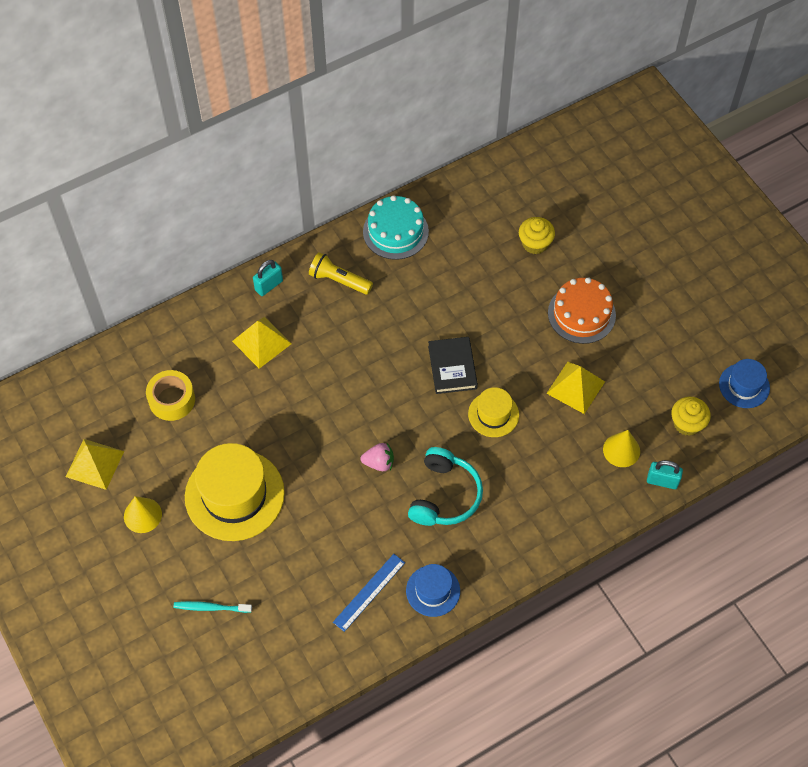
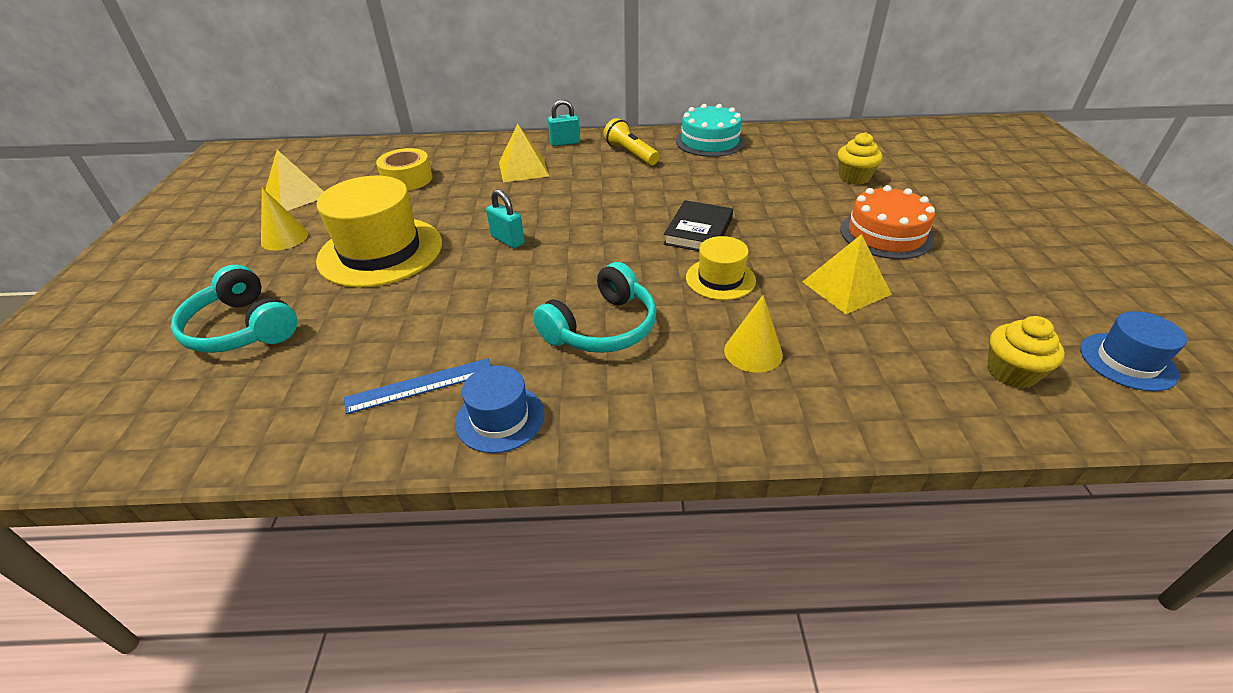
camera: 30 degrees right, 20 degrees down
(211, 607) = (242, 328): turquoise toothbrush -> turquoise headphones
(379, 463) = (551, 275): pink strawberry -> none
(621, 450) = (886, 366): yellow cone -> yellow cone (753, 352)
(662, 481) = (944, 424): turquoise padlock -> turquoise padlock (507, 240)

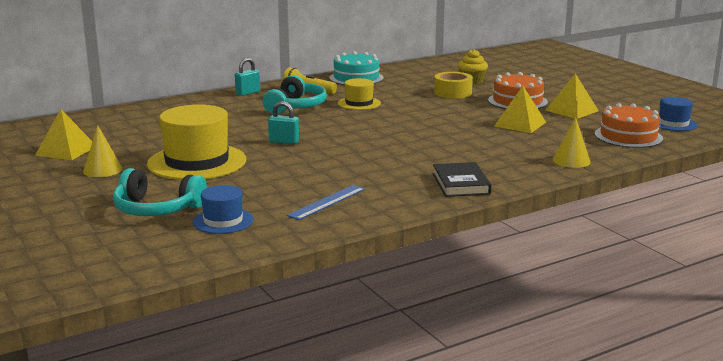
camera: 30 degrees left, 20 degrees down
(407, 179) = (150, 128): yellow tape -> yellow tape (453, 92)
(500, 418) = (394, 201): blue hat -> blue hat (223, 221)
(523, 169) = (237, 110): yellow pyramid -> yellow pyramid (572, 110)
(602, 328) = (404, 162): turquoise headphones -> turquoise headphones (296, 106)
(698, 231) = (407, 117): black book -> black book (460, 184)
(720, 279) = (446, 133): yellow hat -> yellow hat (359, 103)
(753, 352) = (499, 154): yellow cone -> yellow cone (571, 161)
(1011, 372) = (628, 136): yellow cupcake -> orange cake

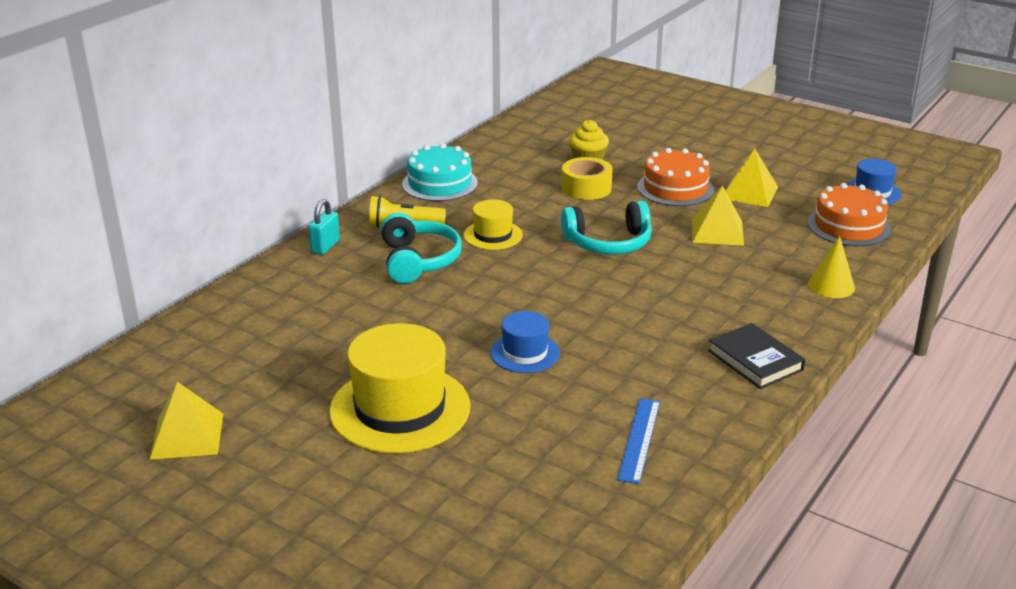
camera: 25 degrees left, 10 degrees up
(102, 170) = (285, 462): yellow cone -> none
(157, 209) = (442, 519): turquoise headphones -> turquoise headphones (608, 243)
(223, 221) = (550, 515): blue hat -> blue hat (525, 353)
(284, 142) = (473, 336): turquoise padlock -> none

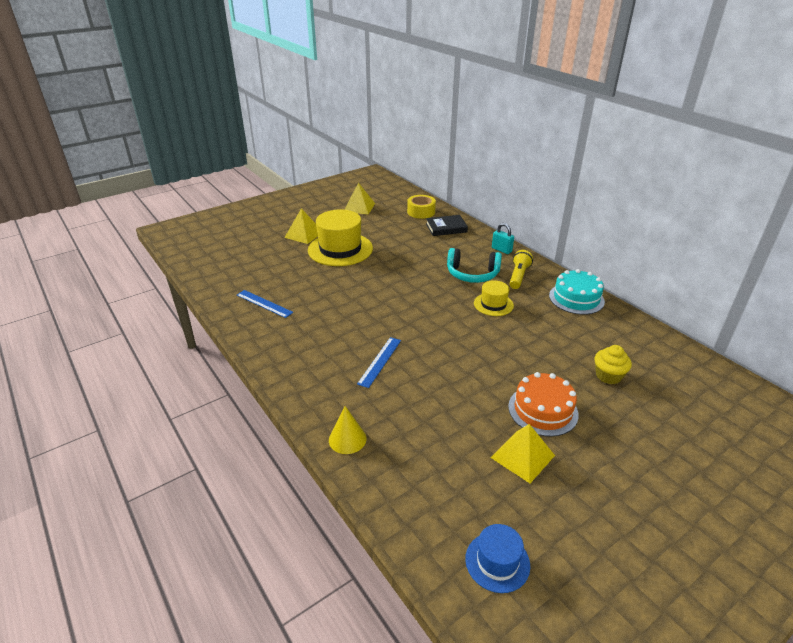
camera: 110 degrees right, 5 degrees up
(525, 353) = (359, 288): blue hat -> none
(586, 188) = (554, 361): yellow tape -> yellow tape (421, 212)
(608, 243) = (463, 348): turquoise headphones -> none
(686, 294) = (379, 361): none -> blue ruler
(717, 231) = (458, 408): yellow pyramid -> yellow pyramid (304, 234)
(755, 360) = (292, 364): black book -> black book (446, 228)
(848, 226) = (433, 500): orange cake -> none

